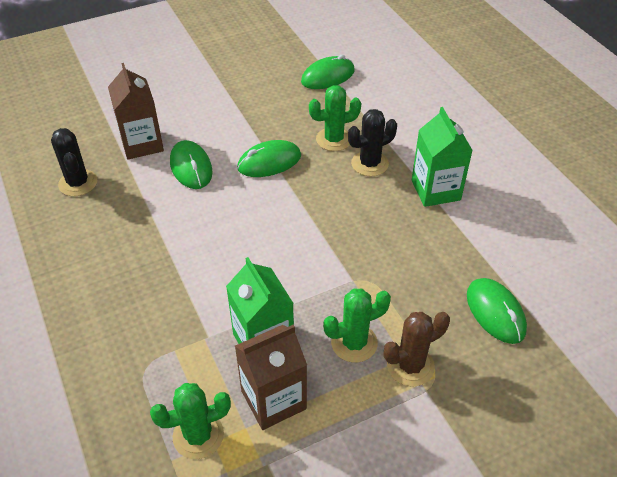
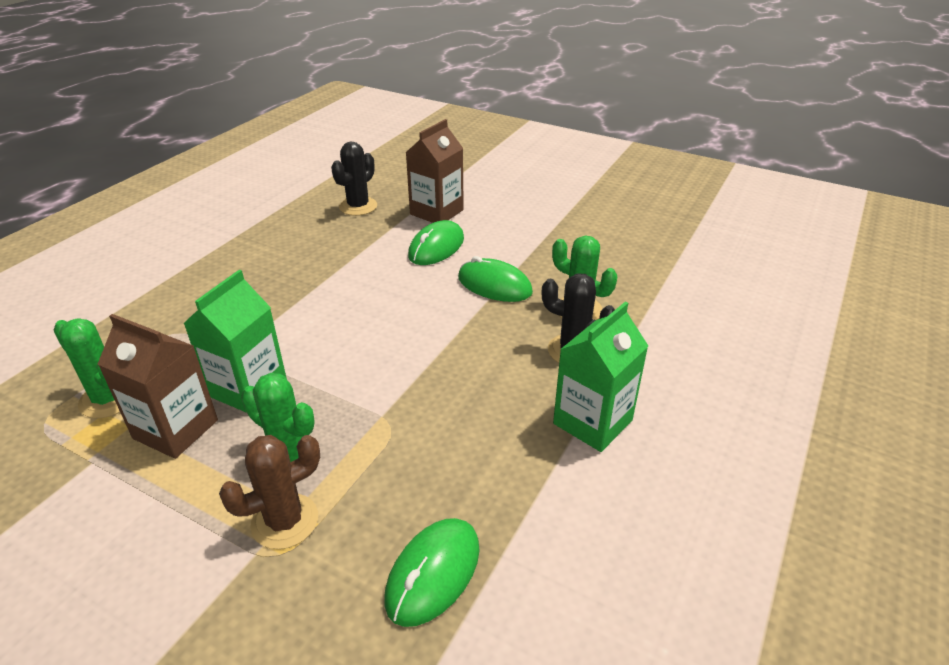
camera: 55 degrees right, 10 degrees down
(328, 76) = (668, 264): green mouse -> none
(410, 366) = (285, 521): brown cactus -> brown cactus turned 60 degrees counterclockwise

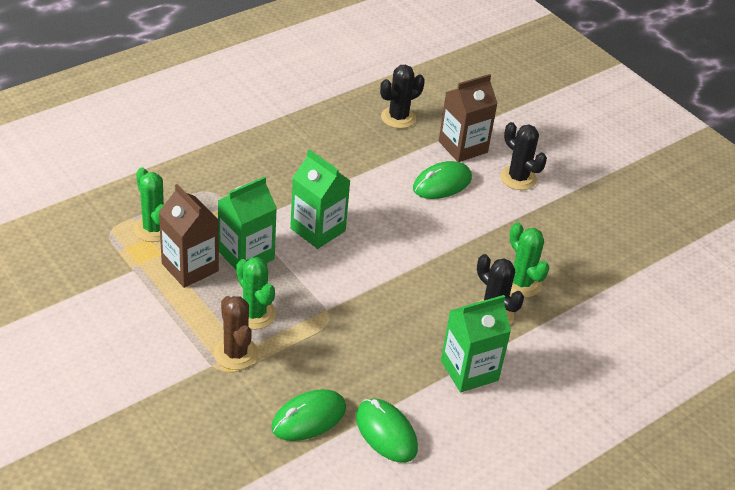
camera: 20 degrees right, 5 degrees up
(285, 521) = (235, 353): brown cactus -> brown cactus turned 75 degrees clockwise
(325, 331) = (318, 230): none -> green carton
(494, 285) = (468, 237): green mouse -> green mouse (386, 433)
(506, 221) = (518, 178): none -> black cactus

